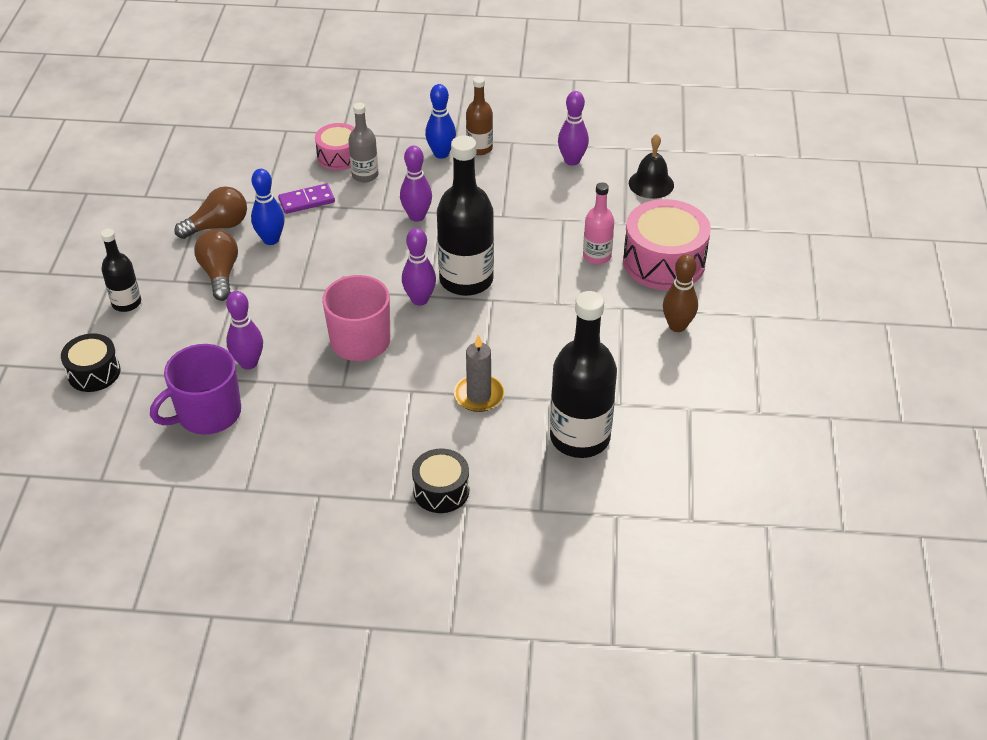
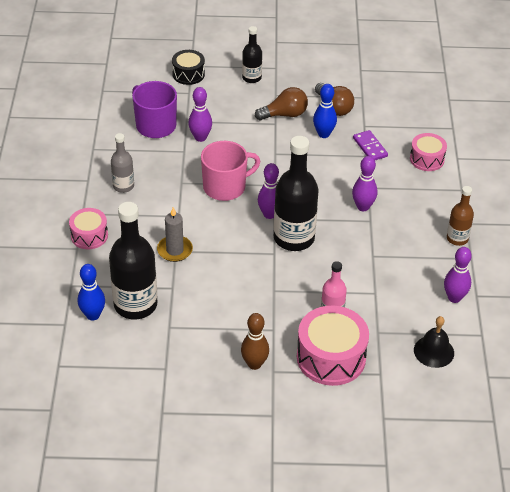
camera: 85 degrees right, 0 degrees up
(365, 175) = (407, 175): grey bottle -> grey bottle (123, 186)
(441, 154) = (444, 216): blue bowling pin -> blue bowling pin (93, 315)
(441, 490) = (89, 235): black drum -> pink drum

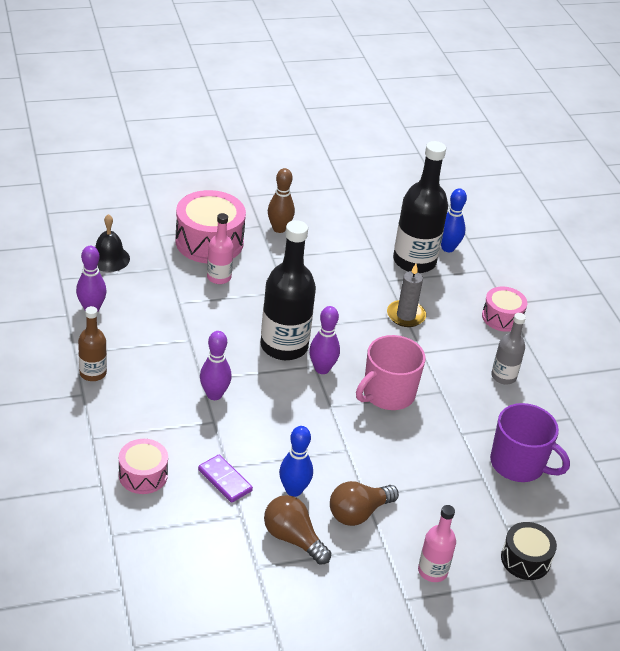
camera: 160 degrees right, 5 degrees down
(200, 137) = (452, 456): purple bowling pin -> none
(251, 78) = (432, 571): black bottle -> pink bottle

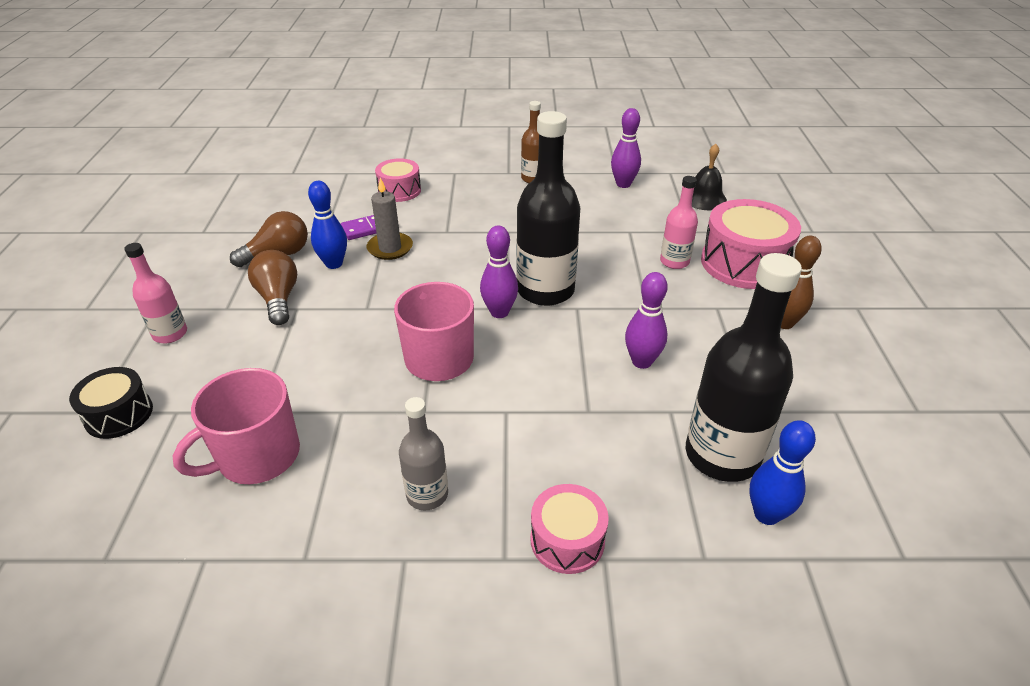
camera: 110 degrees right, 0 degrees up
(214, 395) = (483, 236): purple bowling pin -> purple bowling pin (641, 361)
(406, 315) = (587, 412): grey candle -> grey candle (390, 248)
(518, 464) = (257, 456): purple mug -> pink mug

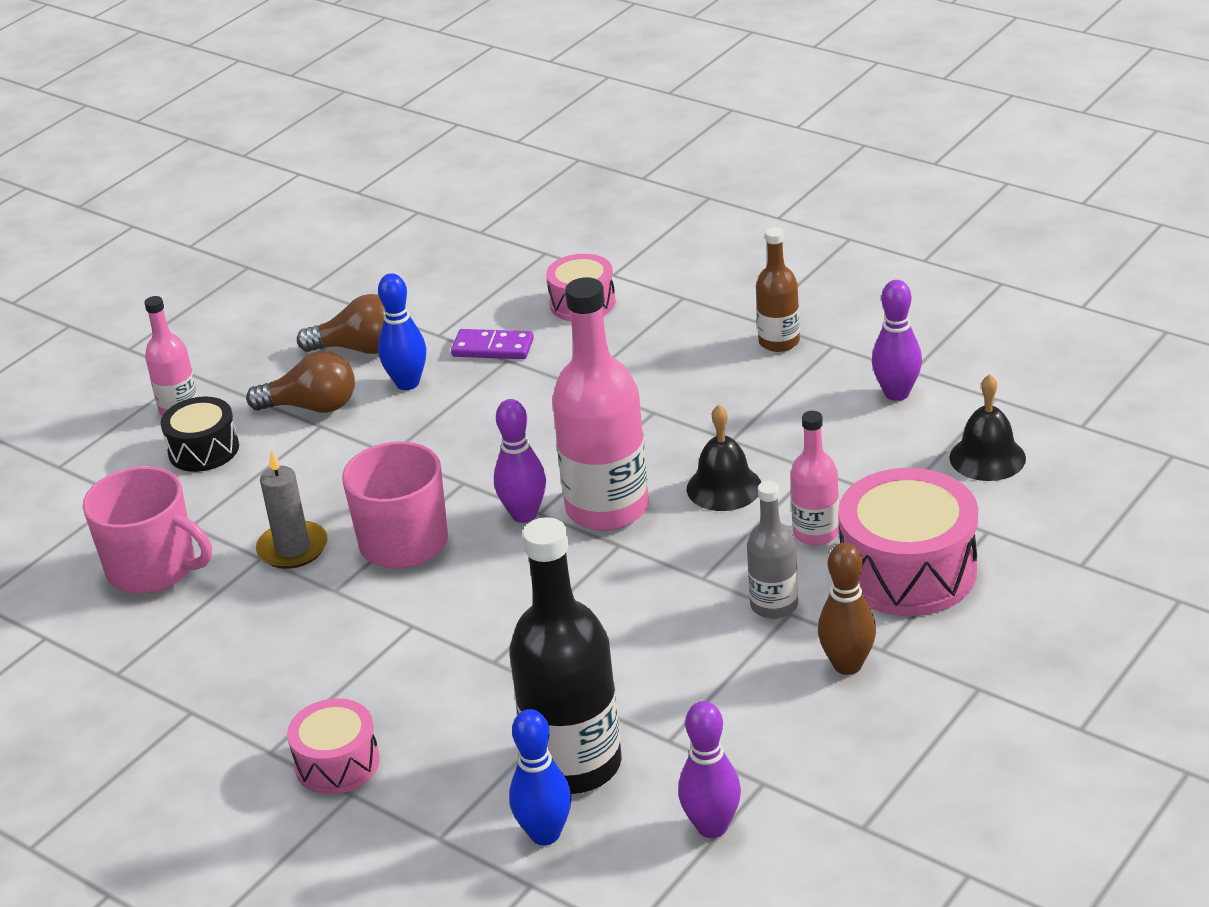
camera: 40 degrees right, 5 degrees down
(119, 414) = (75, 478): black drum -> black drum (203, 450)
(257, 456) = (153, 568): pink mug -> pink mug turned 150 degrees counterclockwise
(278, 299) = (312, 407): brown light bulb -> brown light bulb turned 75 degrees clockwise
(390, 248) = (488, 385): grey candle -> grey candle (293, 548)
(427, 494) = (260, 668): grey bottle -> grey bottle (774, 605)
(545, 290) = (607, 508): black bottle -> pink bottle
(596, 256) = (724, 487): none -> black bell
(641, 361) = (614, 636): purple bowling pin -> purple bowling pin (712, 827)

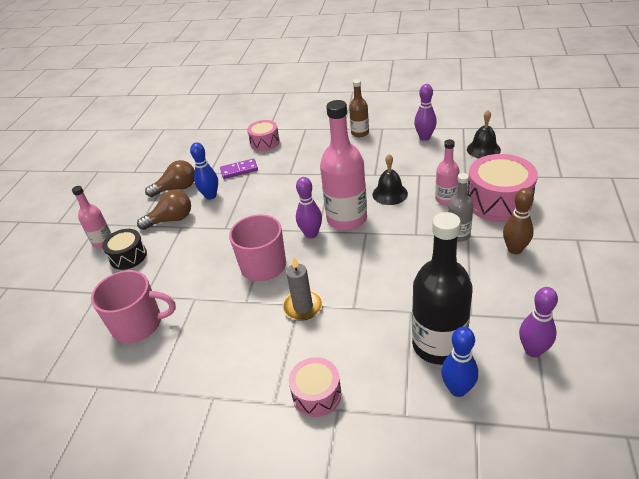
camera: 25 degrees left, 5 degrees up
(293, 548) = (208, 288): grey candle -> grey candle (303, 307)

